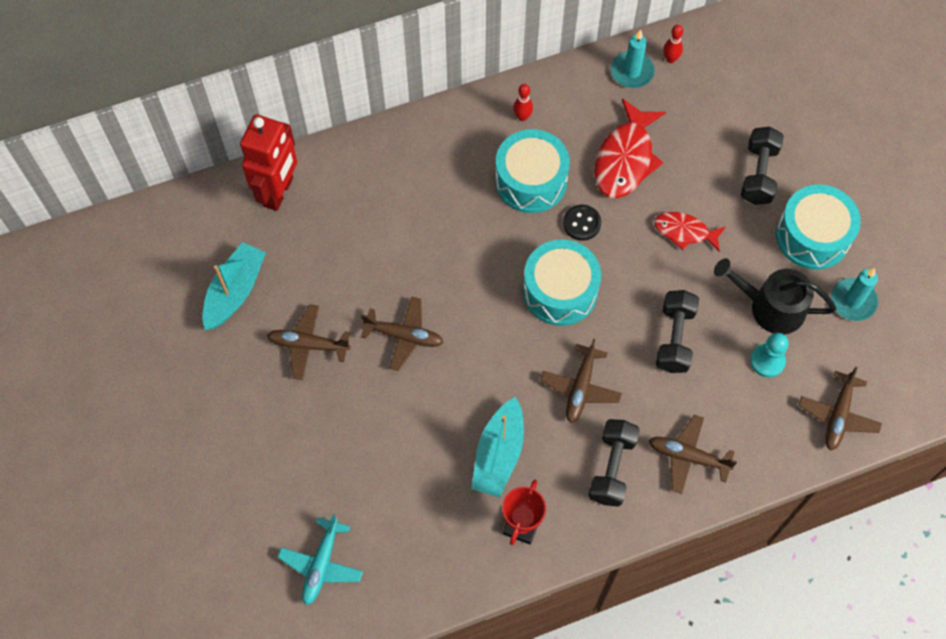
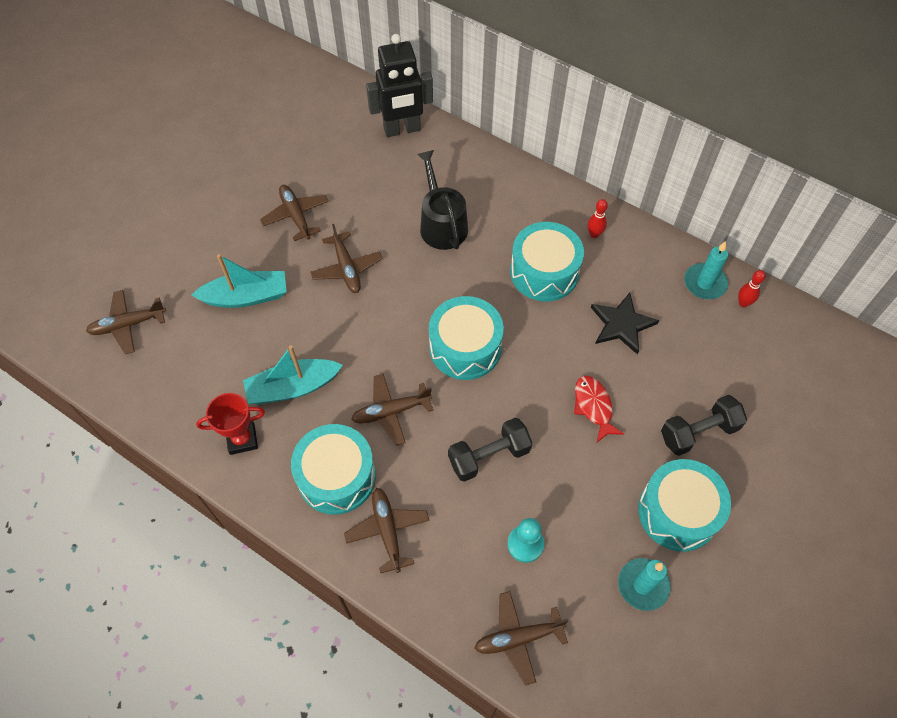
camera: 55 degrees right, 5 degrees down
(235, 292) = (305, 151): turquoise boat -> turquoise boat (246, 296)
(278, 192) = (402, 129): red robot -> black robot
(321, 565) = (127, 325): turquoise plane -> brown plane
(581, 223) = (537, 328): black button -> none
(612, 468) = (336, 476): black dumbbell -> turquoise drum
(625, 159) = (622, 324): red fish -> black star
(770, 307) = (579, 517): black watering can -> black watering can (441, 224)

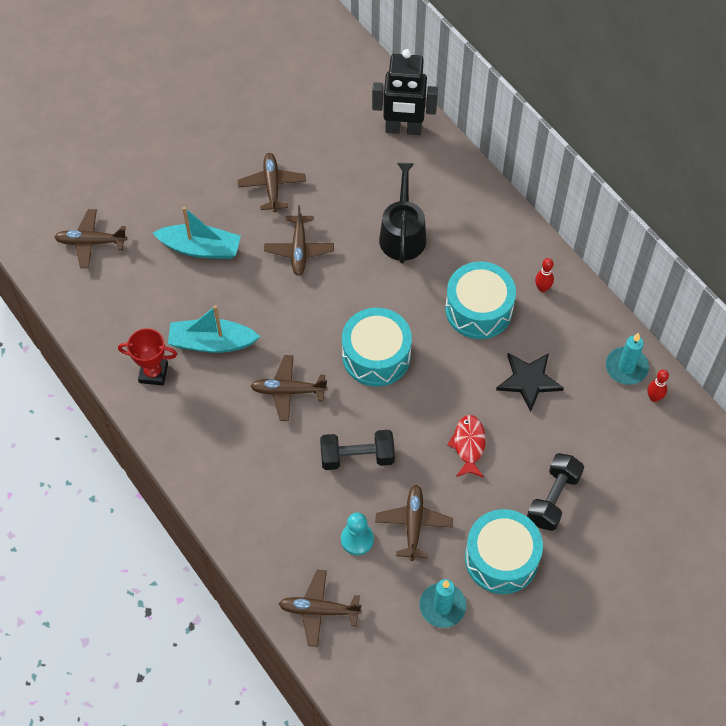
camera: 20 degrees right, 0 degrees up
(336, 476) = (220, 430): turquoise drum -> none
(387, 530) = (246, 489): brown plane -> brown plane (413, 524)
(698, 432) = (553, 498): black dumbbell -> black dumbbell turned 60 degrees counterclockwise

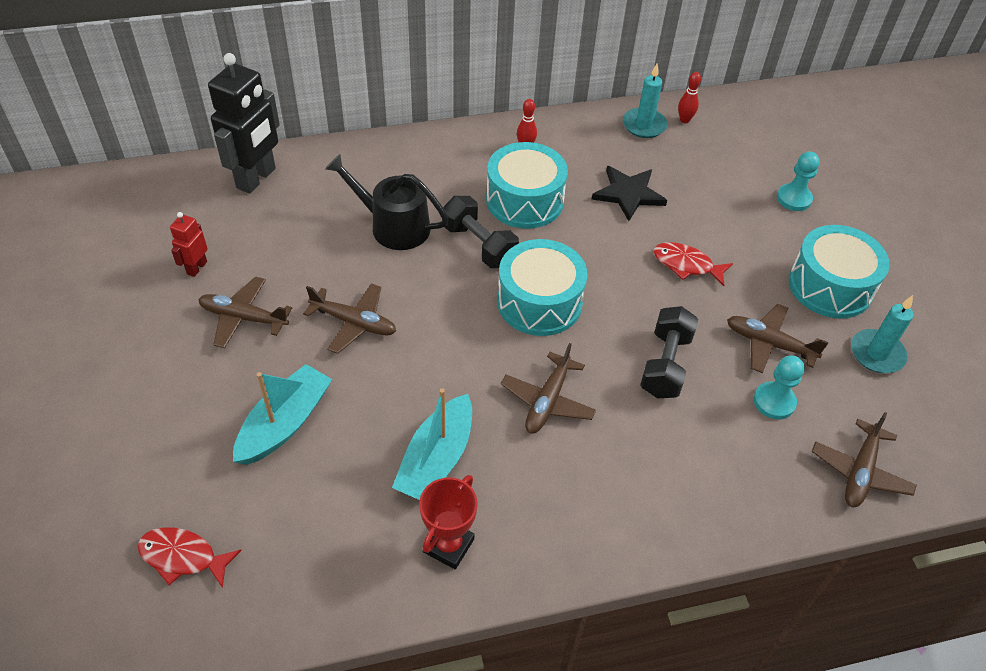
camera: 70 degrees left, 10 degrees down
(90, 242) = (183, 557): brown plane -> red fish
(301, 138) = (197, 268): none -> red robot
(553, 498) = (771, 224): black dumbbell -> black dumbbell (479, 245)
(597, 510) = (794, 199): none -> turquoise pawn

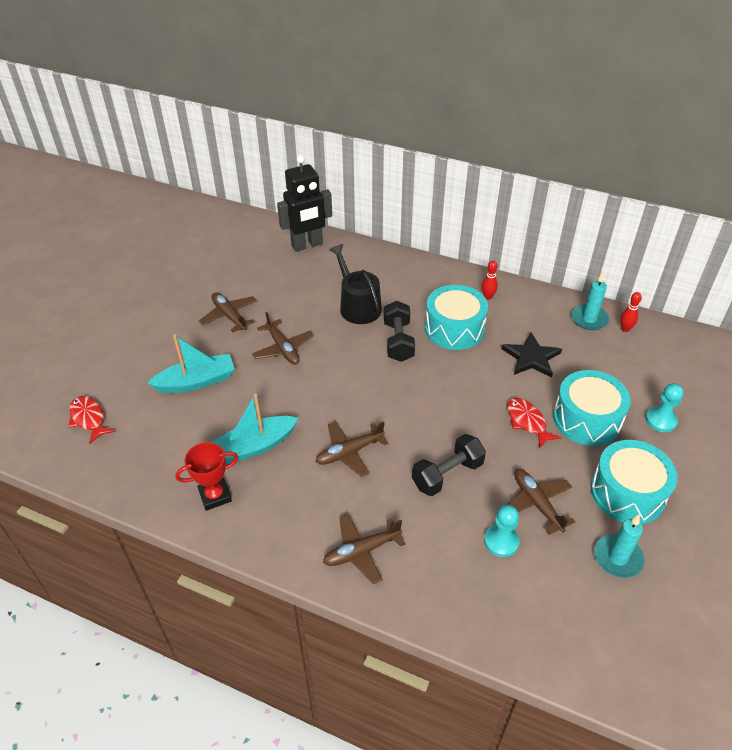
camera: 40 degrees right, 5 degrees down
(197, 268) = (231, 278): red robot -> none
(539, 302) = (402, 393): turquoise drum -> turquoise drum (587, 419)
(859, 472) = (518, 624): brown plane -> brown plane (361, 551)

